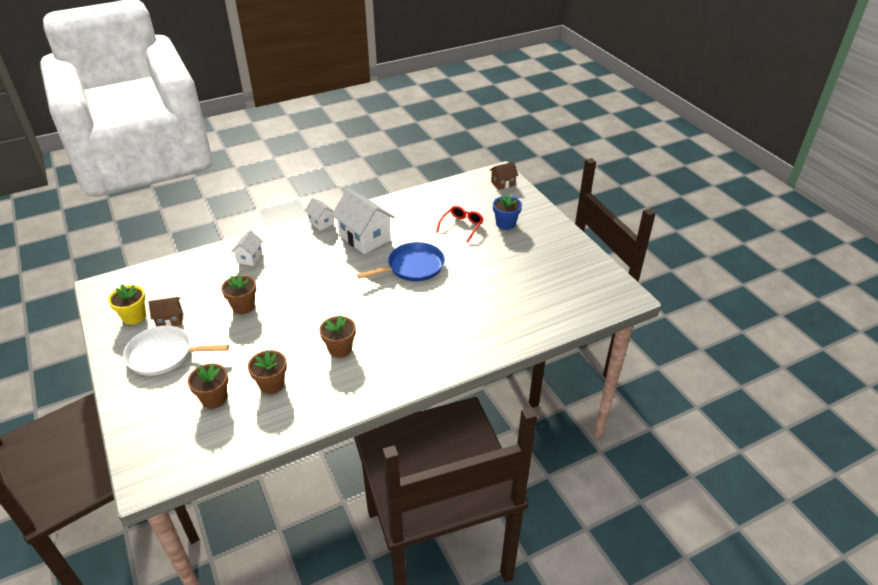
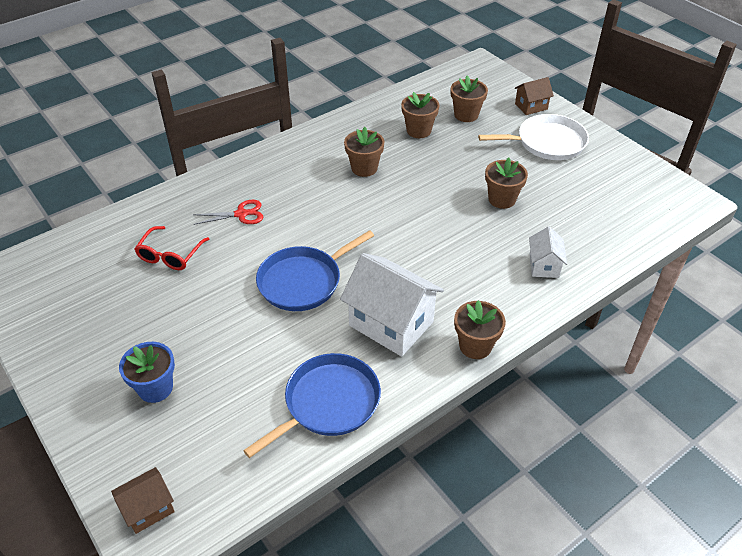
camera: 170 degrees right, 5 degrees up
(134, 317) = (617, 173): yellow flower pot -> none
(170, 320) = (574, 175): brown house -> brown house (531, 106)
(321, 222) = (475, 346): white house -> brown flower pot
(412, 208) = (328, 403): none -> blue pan
(452, 319) = (241, 214): none -> red scissors
(462, 226) = (234, 371): red glasses -> red glasses (170, 255)

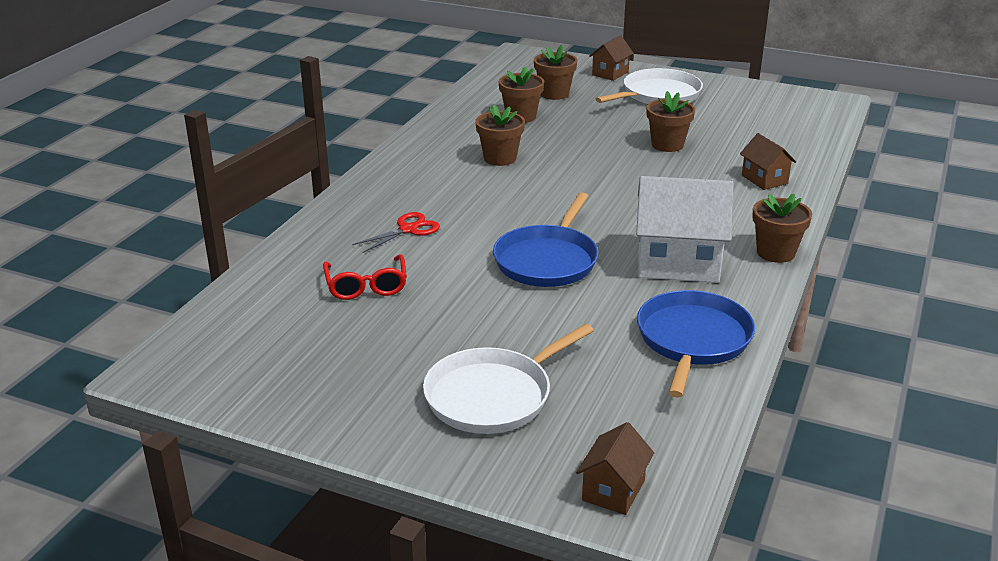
camera: 30 degrees left, 15 degrees down
(155, 388) = (493, 395): blue flower pot -> white pan
(544, 266) = (764, 179): white house -> brown house

